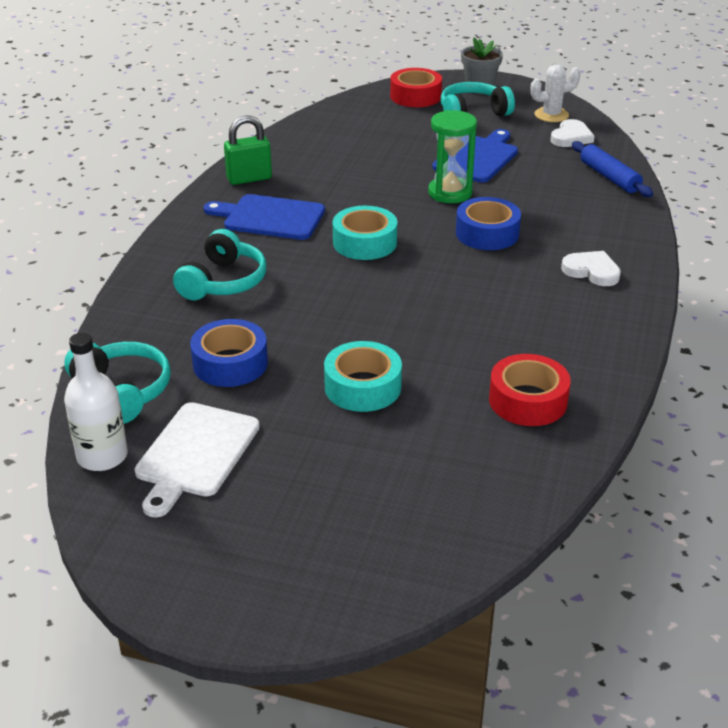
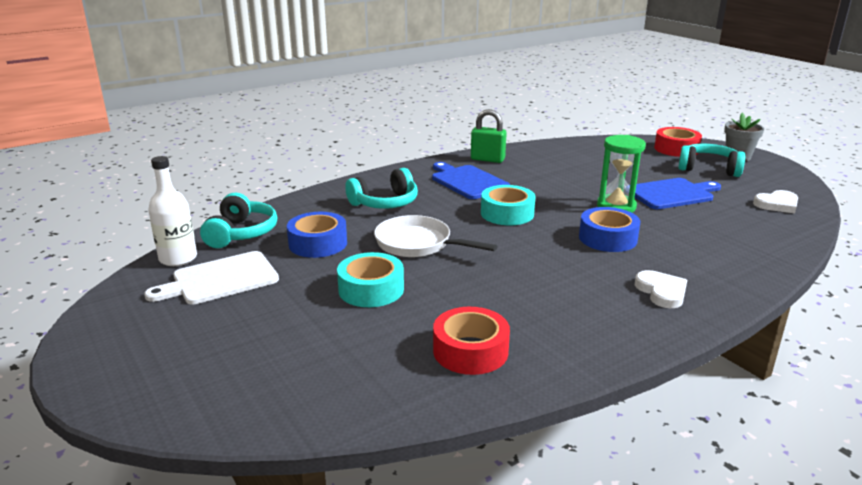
camera: 40 degrees right, 10 degrees down
(331, 317) = (418, 244): none -> white pan
(551, 115) = (779, 187): white cactus -> none
(609, 177) = (776, 239): blue rolling pin -> none

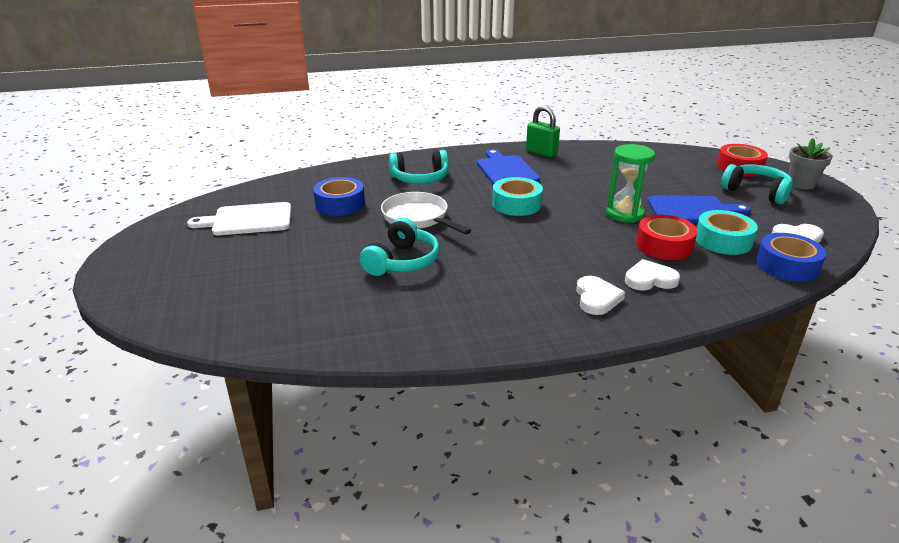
camera: 20 degrees right, 5 degrees up
(178, 258) = (231, 198): white bottle -> none
(241, 233) = (290, 186): turquoise headphones -> turquoise headphones (402, 261)
(371, 289) = (351, 248): turquoise tape -> turquoise tape (723, 240)
(470, 351) = (387, 313): red tape -> red tape (664, 246)
(607, 238) = (589, 241): blue tape -> blue tape (787, 266)
(692, 264) = (650, 279): none -> white heart

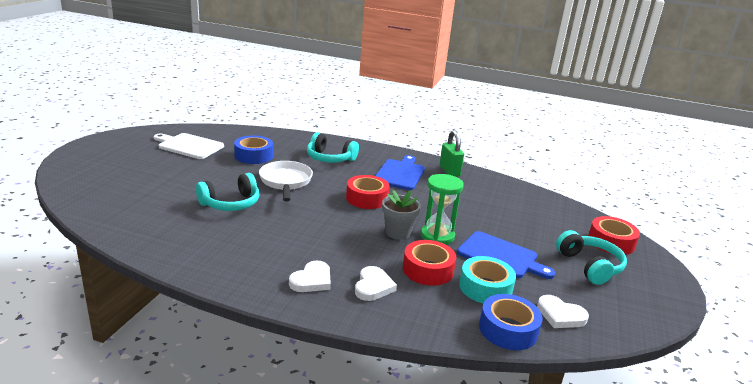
camera: 30 degrees right, 5 degrees down
(516, 204) = (367, 198): turquoise tape -> red tape
(650, 279) = (373, 286): white heart -> white heart turned 75 degrees clockwise
(801, 184) = (651, 277): grey flower pot -> grey flower pot (398, 232)

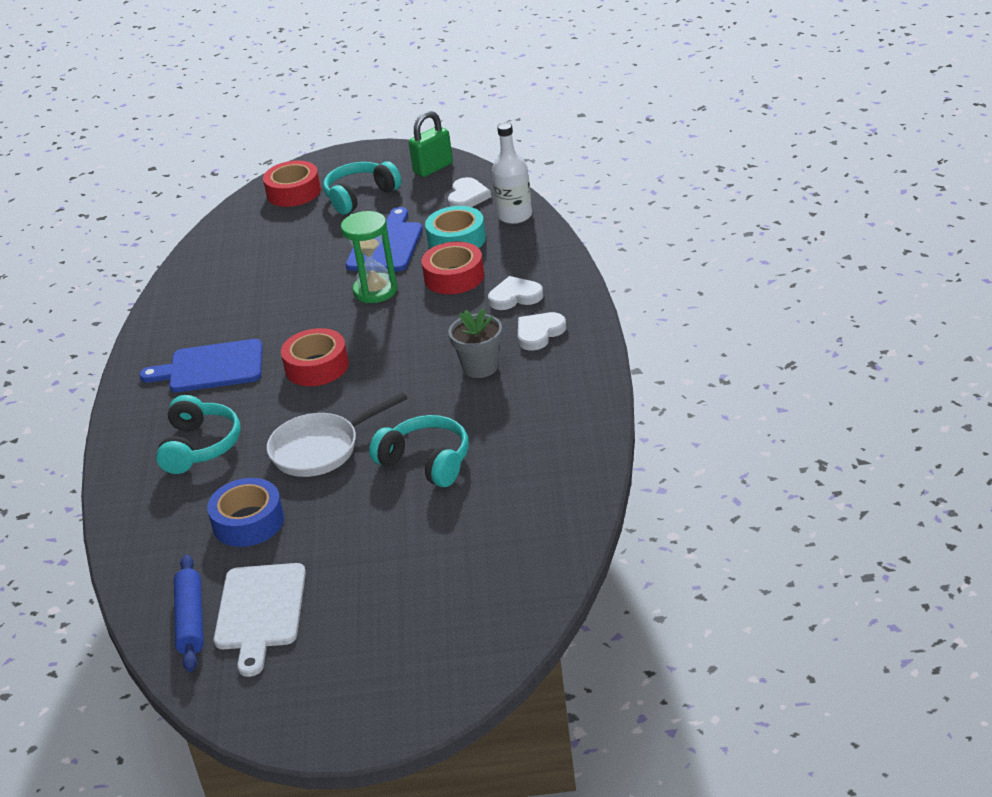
camera: 105 degrees left, 10 degrees up
(208, 135) = (191, 620): none -> blue rolling pin
(312, 280) = (539, 333): white heart -> white heart turned 60 degrees counterclockwise
(398, 232) = (390, 317): grey flower pot -> grey flower pot (480, 367)
(449, 171) = (168, 332): green padlock -> green padlock (433, 168)
(508, 329) = (515, 216): blue tape -> white bottle

